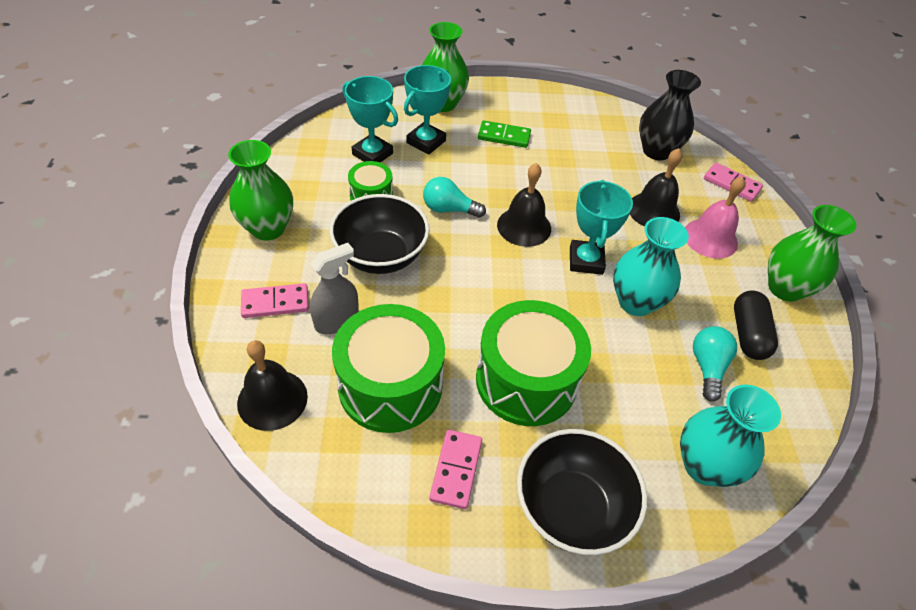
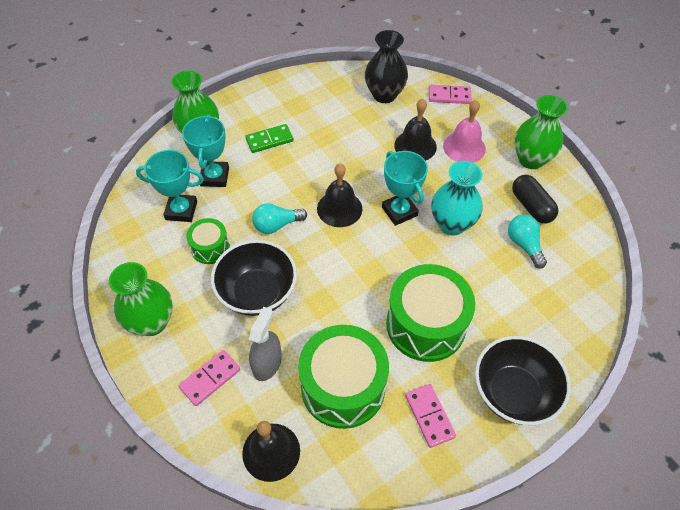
camera: 30 degrees left, 5 degrees up
(704, 466) = (565, 313): turquoise vase -> none

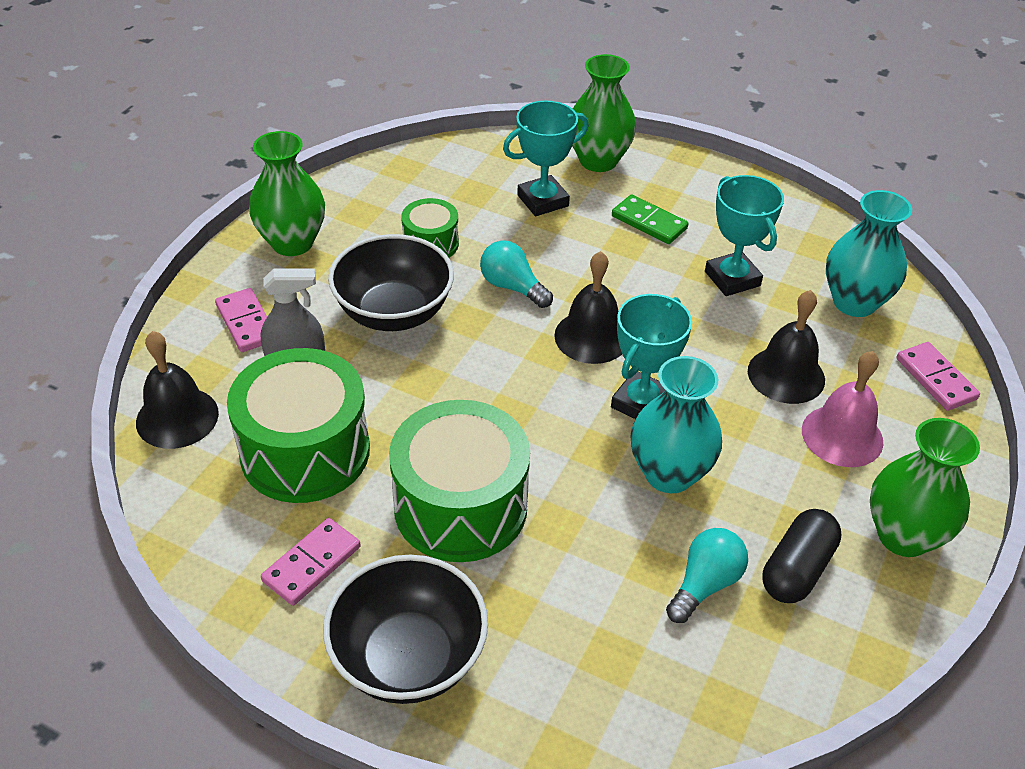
camera: 60 degrees right, 10 degrees down
(181, 210) = (467, 196): turquoise trophy -> turquoise trophy (732, 278)
(210, 379) = (246, 323): pink domino -> pink domino turned 45 degrees clockwise
(384, 95) = (854, 302): black vase -> turquoise vase

